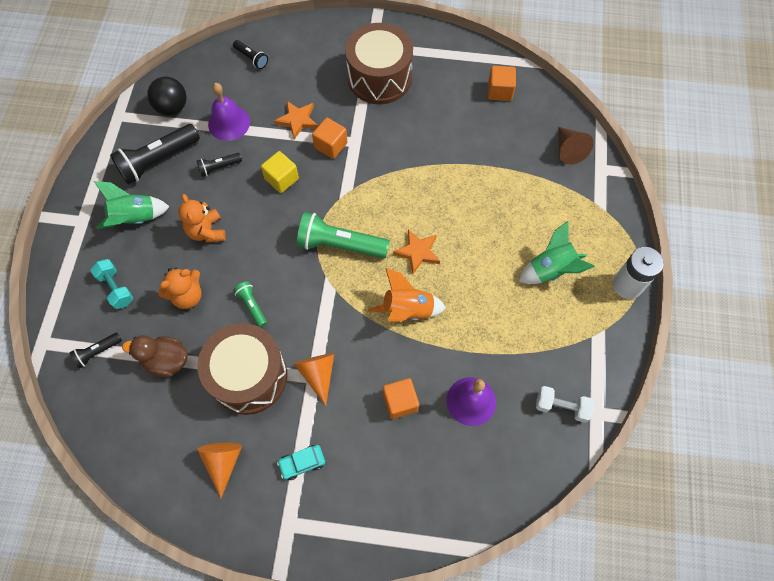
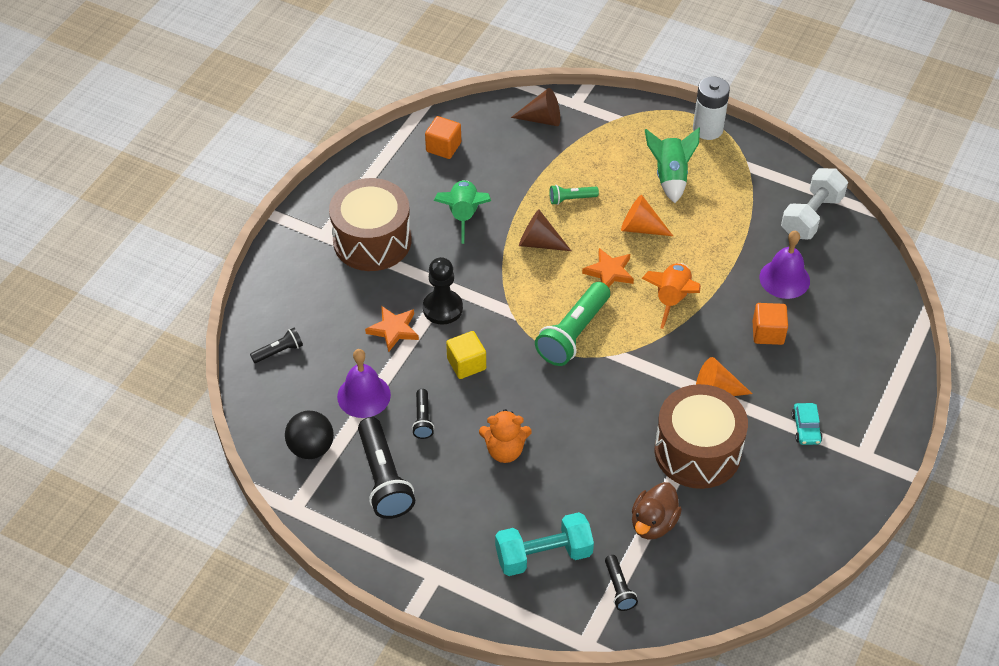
camera: 70 degrees left, 15 degrees down
(116, 288) = (543, 555): turquoise dumbbell -> turquoise dumbbell, size x1.53
(135, 218) = (456, 518): green rocket -> green rocket (463, 215)
(187, 296) = (581, 486): orange teddy bear -> none
(223, 462) = (785, 495): orange cone -> orange cone (641, 228)
(252, 306) = (616, 429): green flashlight -> green flashlight (571, 199)
(330, 145) = (442, 308): orange cube -> black pawn
(427, 190) = (539, 242): none -> brown cone
(561, 407) = (811, 216): white dumbbell -> white dumbbell, size x1.53

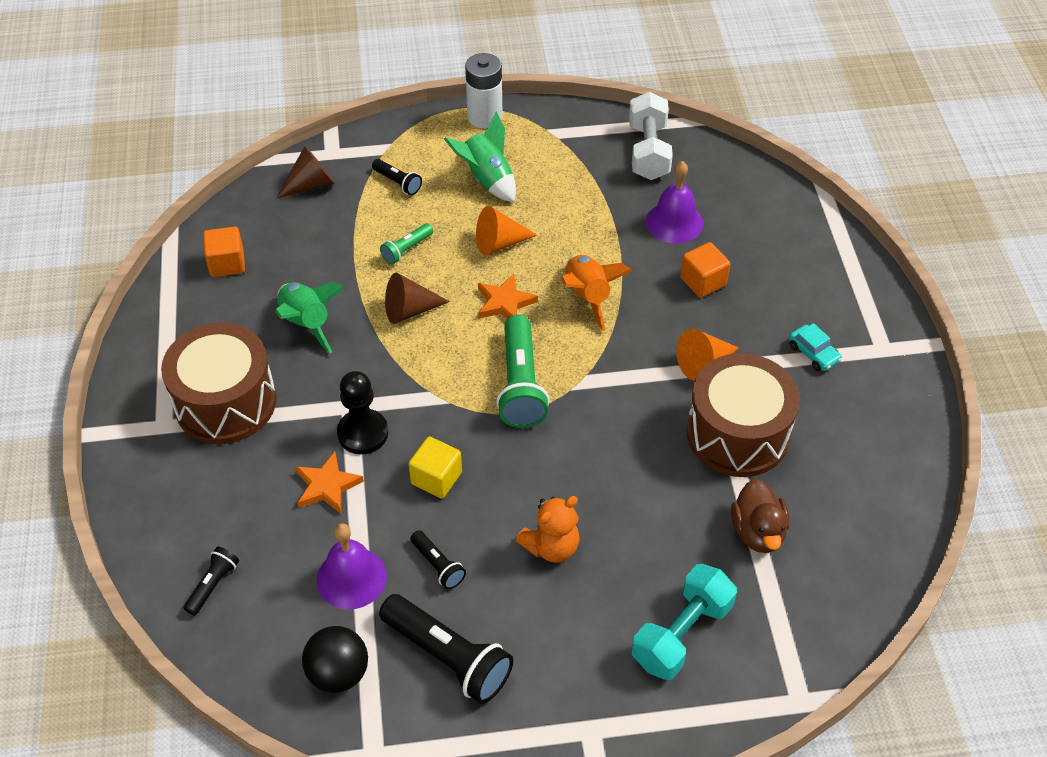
camera: 35 degrees left, 0 degrees up
(619, 588) = (782, 620): black flashlight -> black flashlight (397, 182)

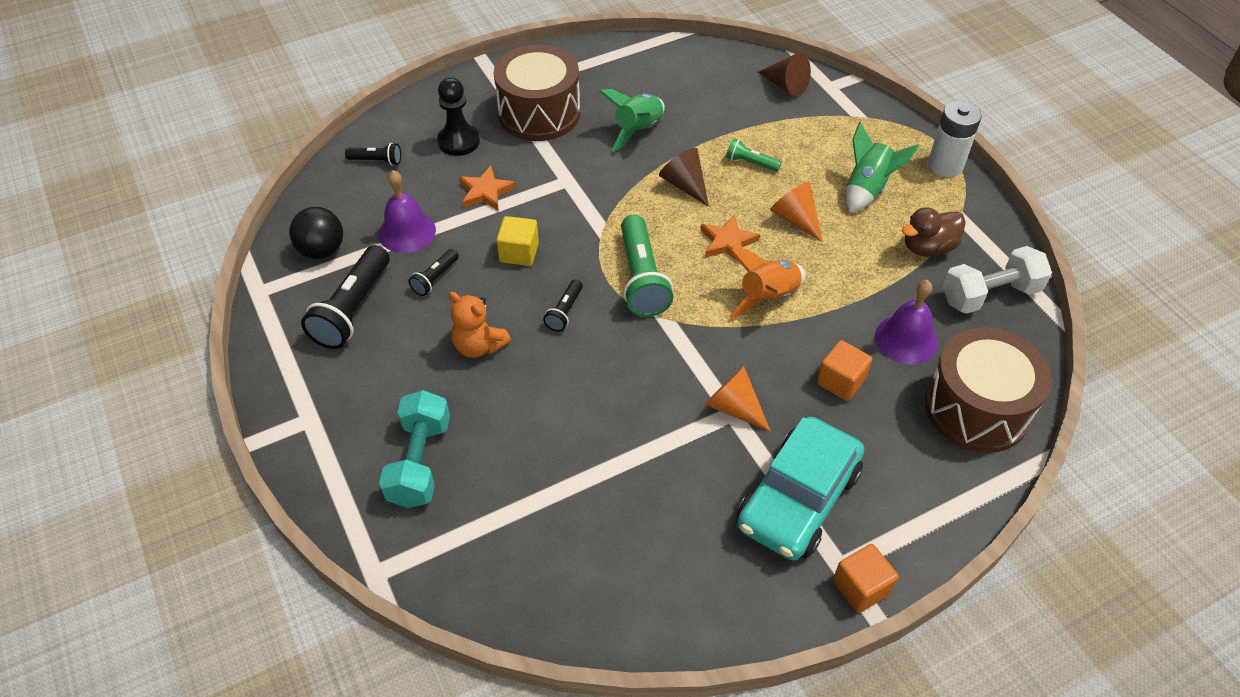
camera: 70 degrees right, 0 degrees up
(227, 263) = (673, 69): orange cube -> orange cube (861, 587)
(363, 433) = (544, 196): black pawn -> black pawn (459, 141)
(397, 182) = (823, 134): black flashlight -> black flashlight (564, 312)
(520, 384) = (641, 278): green flashlight -> green flashlight turned 75 degrees counterclockwise
(682, 634) = (419, 462): turquoise dumbbell -> turquoise dumbbell turned 75 degrees clockwise
(737, 434) = (660, 454): brown drum -> brown drum (976, 408)
(758, 532) = (551, 497): brown duck -> brown duck (928, 247)
(813, 353) = (798, 499): turquoise car -> turquoise car, size x2.48

